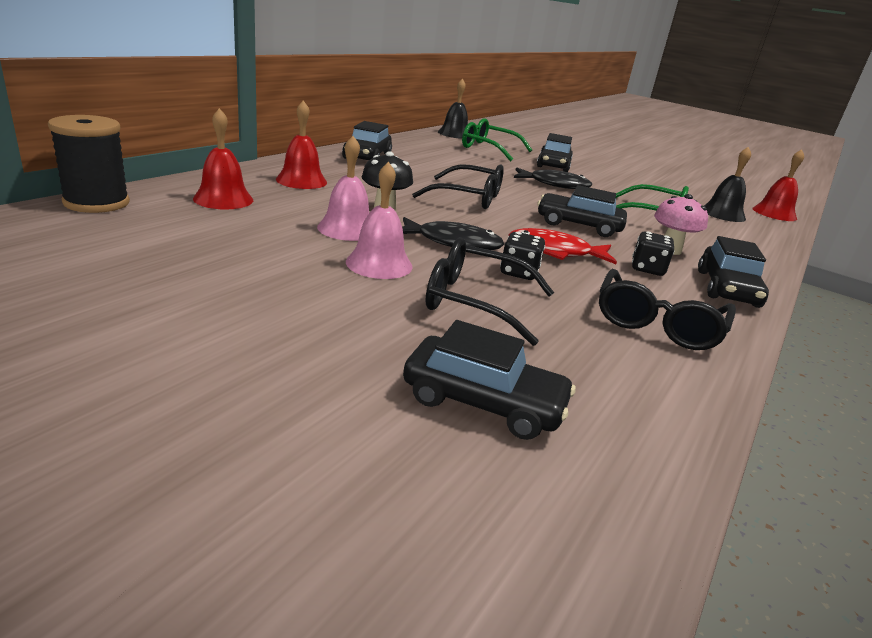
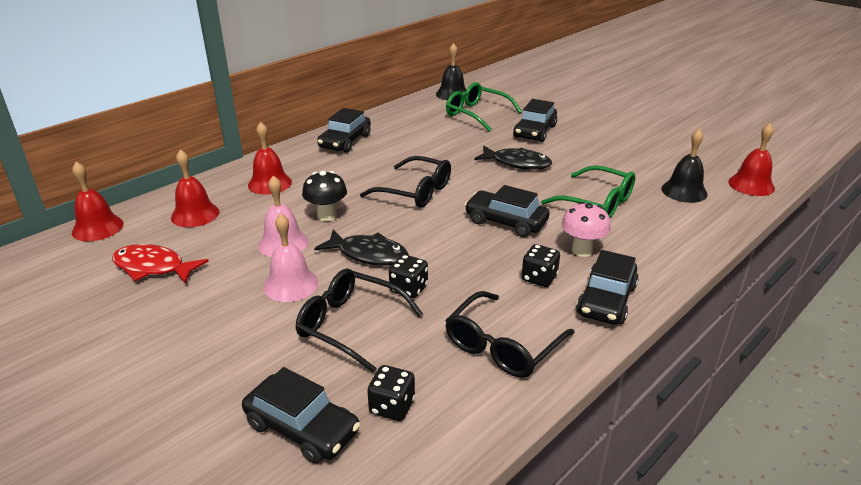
camera: 15 degrees right, 5 degrees up
(96, 203) = (97, 228): black spool -> red bell
(554, 252) = (459, 260): red fish -> red fish (153, 267)
(579, 379) = (392, 406): none -> black dice

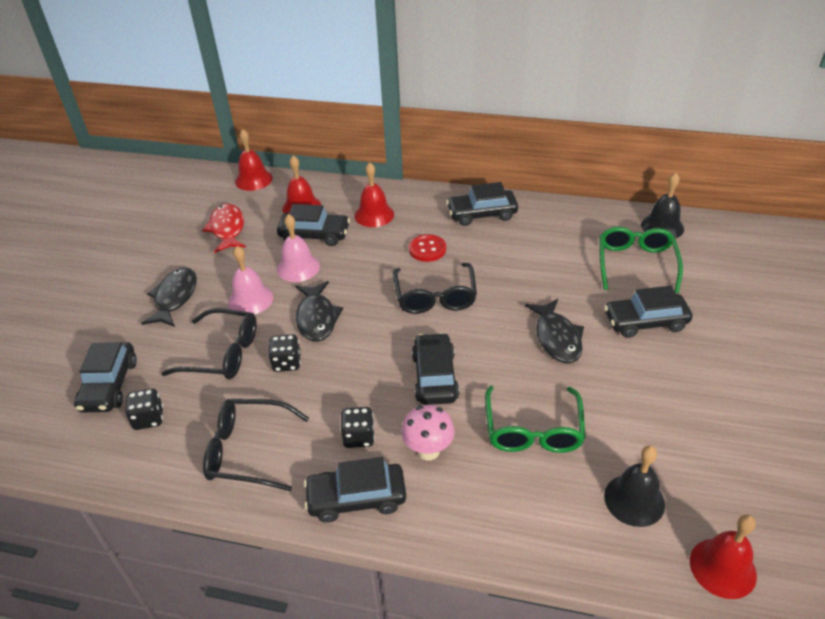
camera: 60 degrees right, 10 degrees up
(215, 336) = (174, 298): none -> black fish
(249, 220) = (314, 235): none -> black car
(327, 216) = (353, 268): black mushroom -> none
(350, 325) = (223, 353): black glasses -> black glasses turned 105 degrees clockwise
(353, 176) = (427, 249): none -> red button

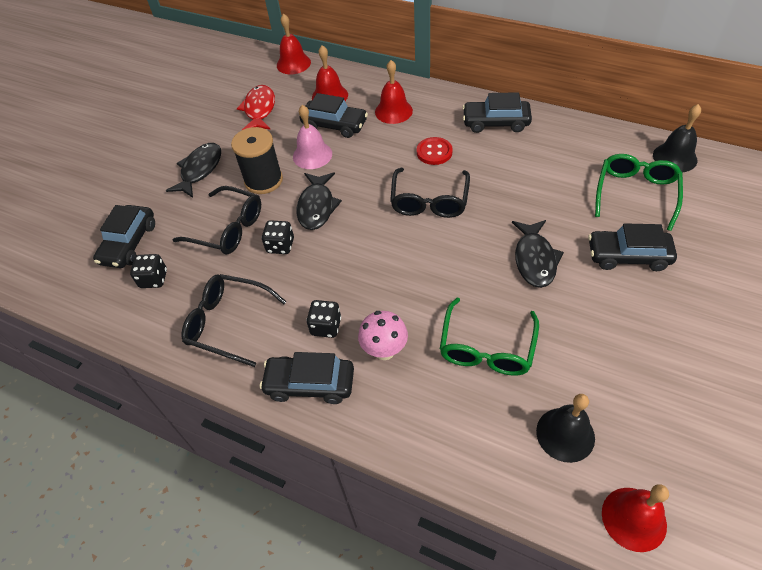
camera: 15 degrees right, 10 degrees up
(250, 299) = (263, 180): pink bell -> black spool
(435, 377) = (408, 280): black car -> none

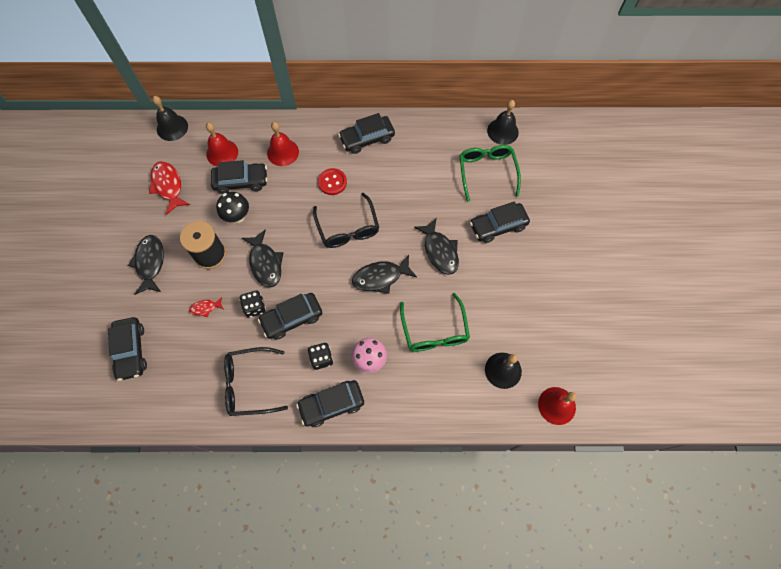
camera: 30 degrees left, 15 degrees up
(153, 279) = (171, 373): black dice -> none
(228, 229) = (205, 308): black glasses -> red fish
(293, 63) = (172, 127): red bell -> black bell
(312, 155) = (237, 217): pink bell -> black mushroom
(315, 271) = (292, 318): none -> black car
(444, 263) = (380, 277): none -> black fish

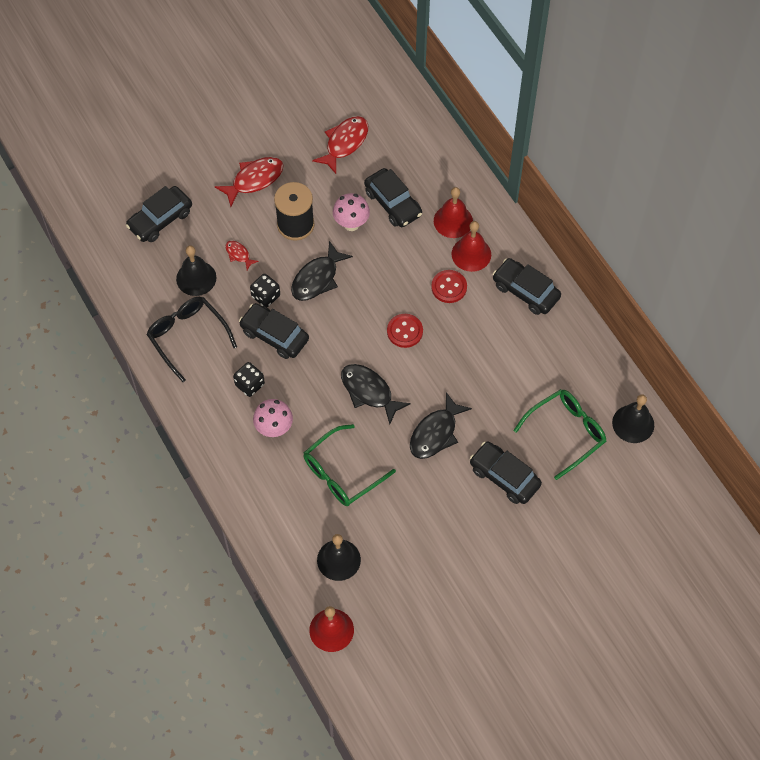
camera: 60 degrees right, 5 degrees down
(150, 263) = (254, 180): black fish -> red fish
(172, 127) = (412, 105): black bell -> black bell (196, 278)
(222, 153) = (414, 166): red bell -> red bell (471, 254)
(237, 217) = (351, 224): black mushroom -> pink mushroom
(331, 405) = (209, 419): black car -> none
(348, 228) = (404, 331): black glasses -> red button

